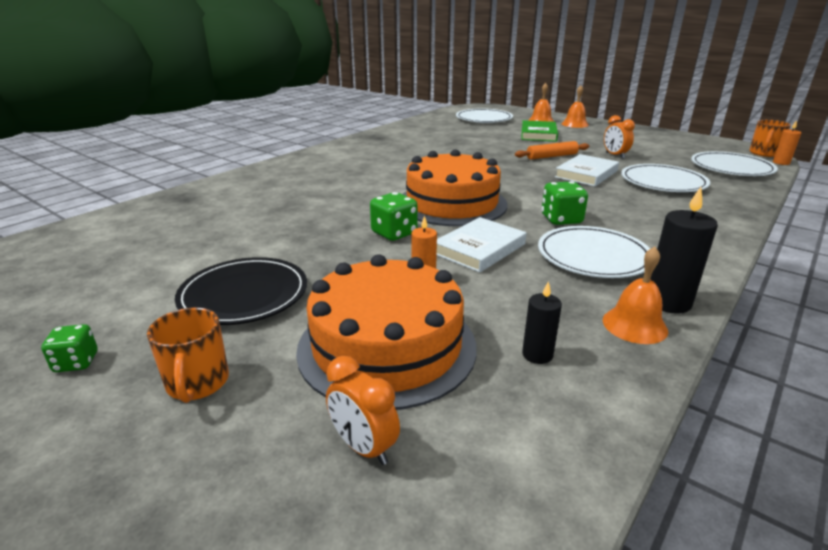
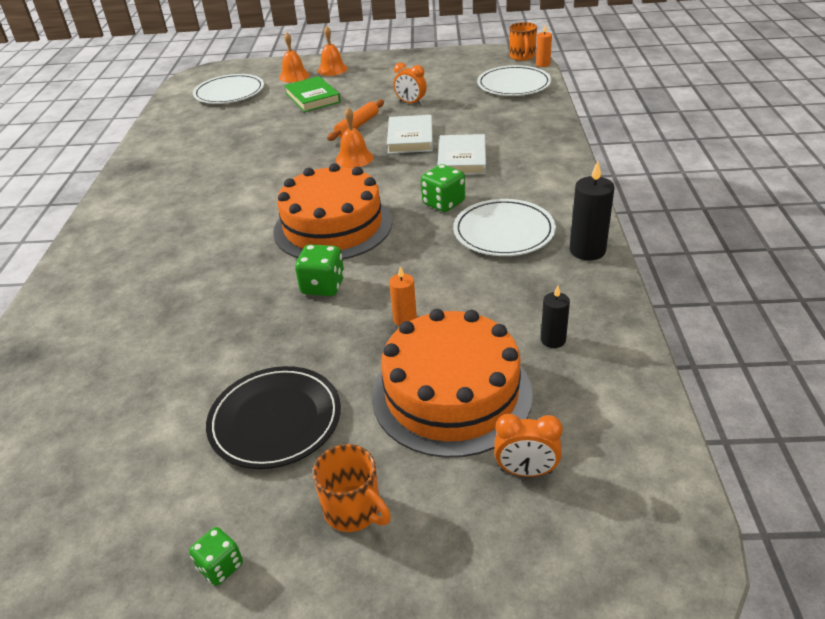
camera: 35 degrees left, 10 degrees up
(479, 249) = (414, 267): white book -> white book (462, 159)
(634, 325) = (585, 281): orange bell -> orange bell (354, 158)
(663, 182) = (479, 124): white plate -> none

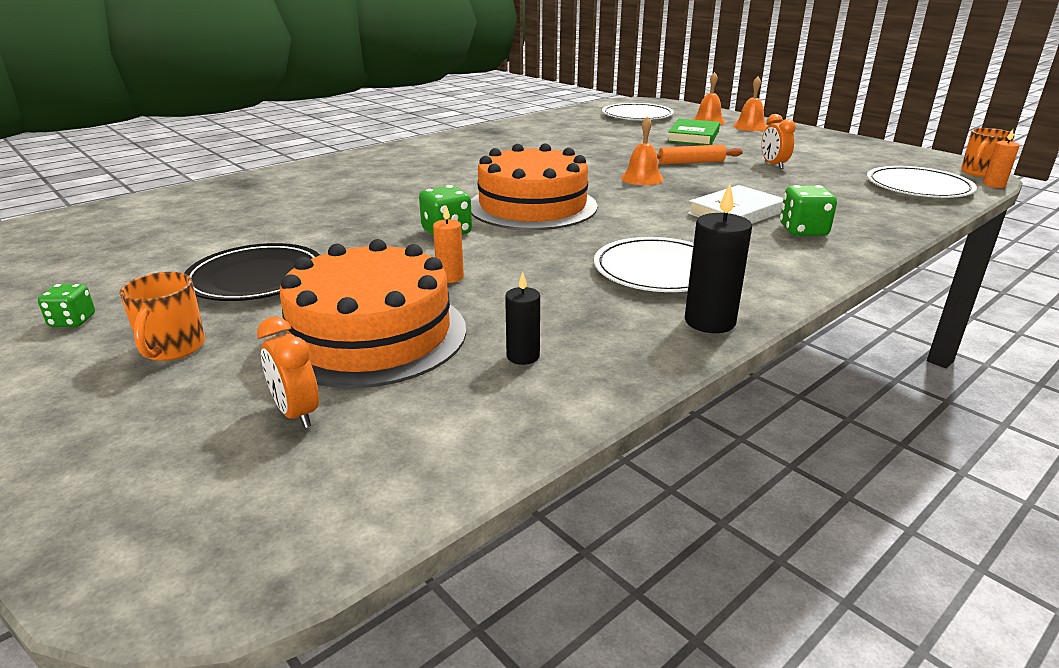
camera: 45 degrees right, 10 degrees down
(410, 138) = (719, 184): white book -> none
(443, 203) = (649, 231): green dice -> green dice (803, 231)

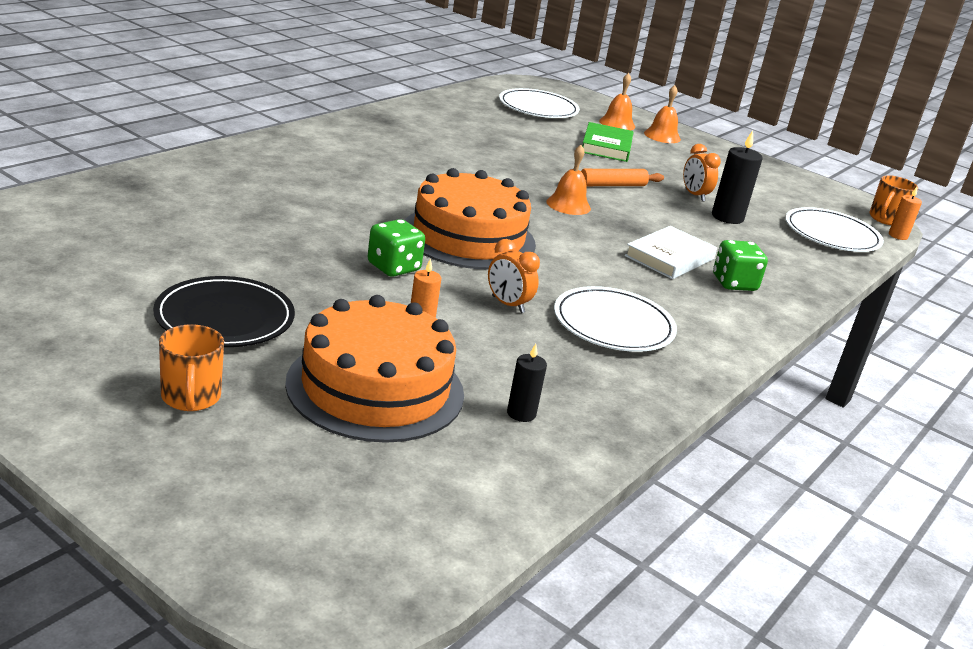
camera: 15 degrees left, 0 degrees up
(72, 321) = (64, 364): green dice -> none
(297, 413) = (348, 466): orange clock -> orange clock (508, 304)
(709, 321) = (670, 382): black candle -> black candle (727, 217)

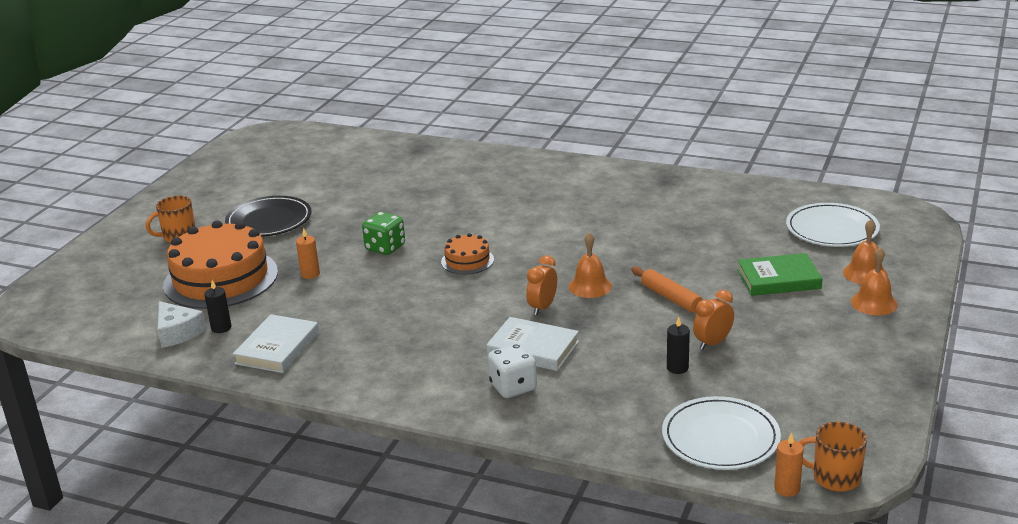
camera: 80 degrees right, 0 degrees up
(468, 237) = (467, 261): orange cake -> orange cake, size x0.47
(508, 304) = (368, 296): orange clock -> orange clock (542, 307)
(512, 450) = (178, 332): none -> white cheese
(597, 384) = (277, 348): none -> white book
(613, 324) = (374, 341): white plate -> none
(727, 217) = (677, 368): black candle -> black candle, size x0.60
(734, 283) = (513, 387): green dice -> white dice

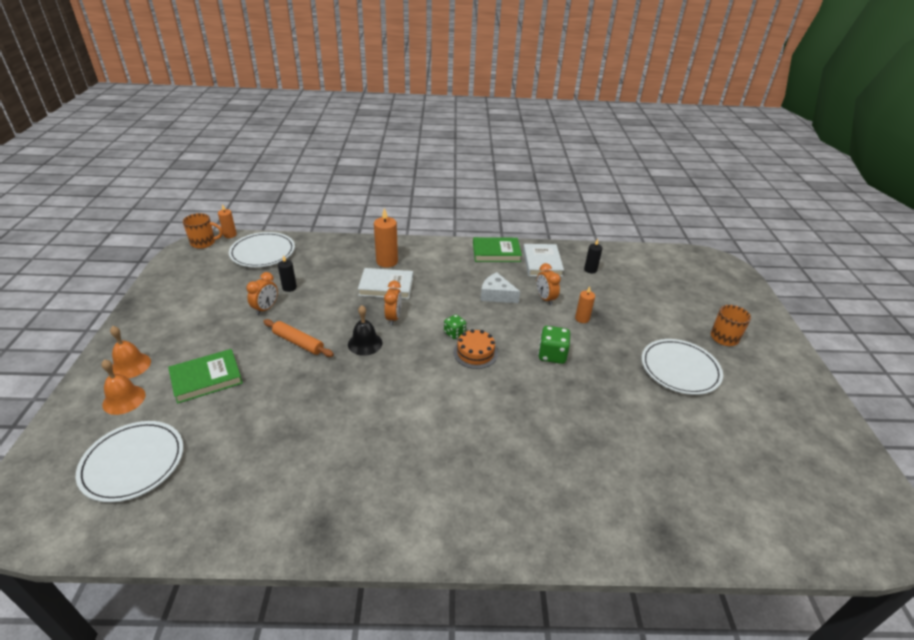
camera: 155 degrees right, 10 degrees up
(178, 332) = (611, 263): white cheese -> white cheese (496, 295)
(221, 278) = (639, 304): orange cake -> none
(269, 220) = (680, 369): black plate -> white plate
(329, 301) = (545, 299): none -> orange clock
(329, 375) = (496, 252): none -> green book
(477, 281) = (454, 333): none -> green dice
(513, 387) = (387, 261): white dice -> orange candle
(590, 286) = (365, 343): orange bell -> black bell

